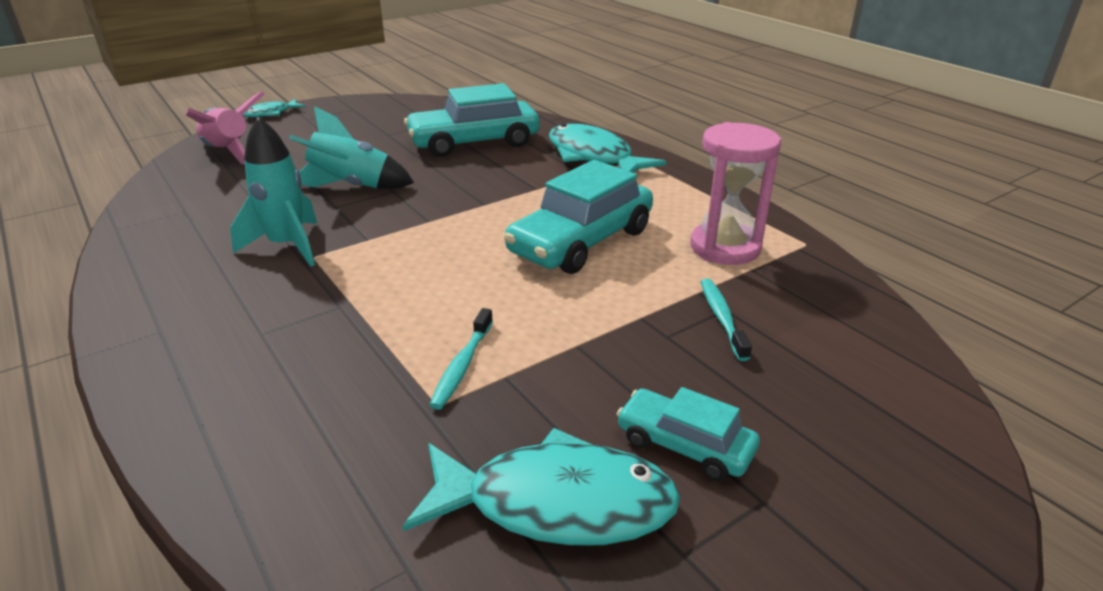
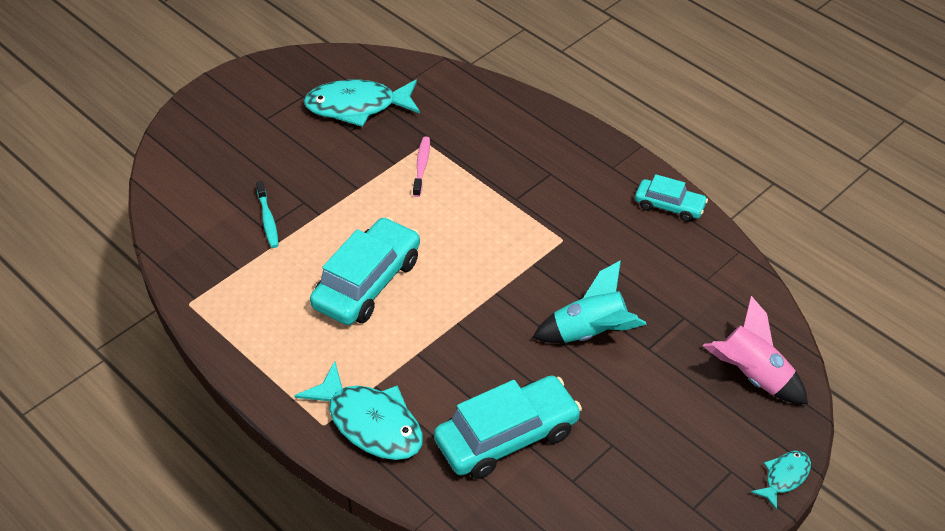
camera: 170 degrees right, 15 degrees up
(287, 246) = (590, 248): turquoise rocket -> none
(462, 366) = (421, 166): turquoise toothbrush -> pink toothbrush
(685, 445) = (299, 138): turquoise car -> turquoise car (669, 206)
(725, 247) = (254, 291): pink hourglass -> none

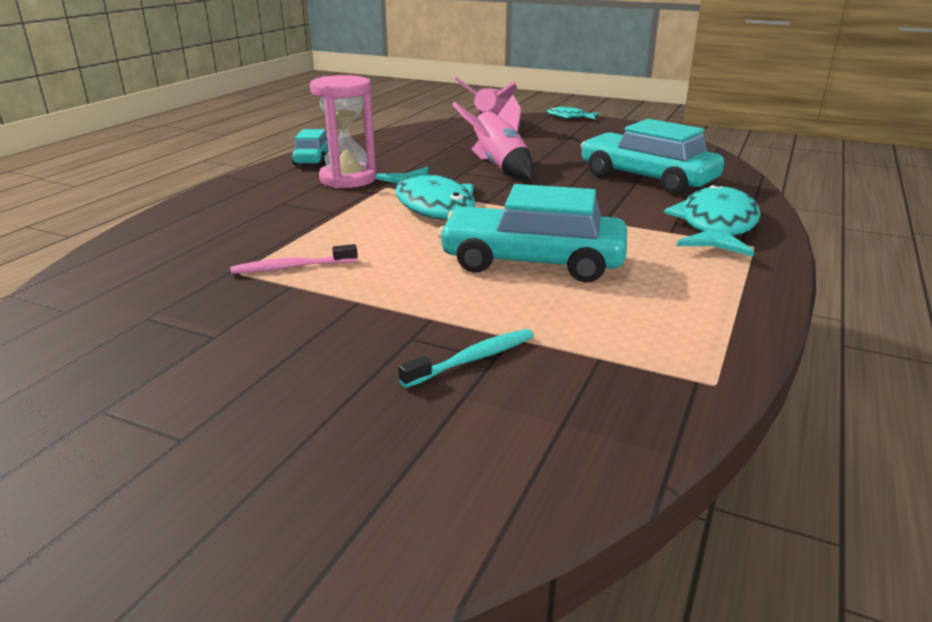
camera: 110 degrees left, 20 degrees down
(357, 106) = (144, 342): turquoise fish -> turquoise fish (432, 205)
(590, 333) = (499, 167): turquoise rocket -> pink rocket
(595, 219) = (348, 179): none -> pink hourglass

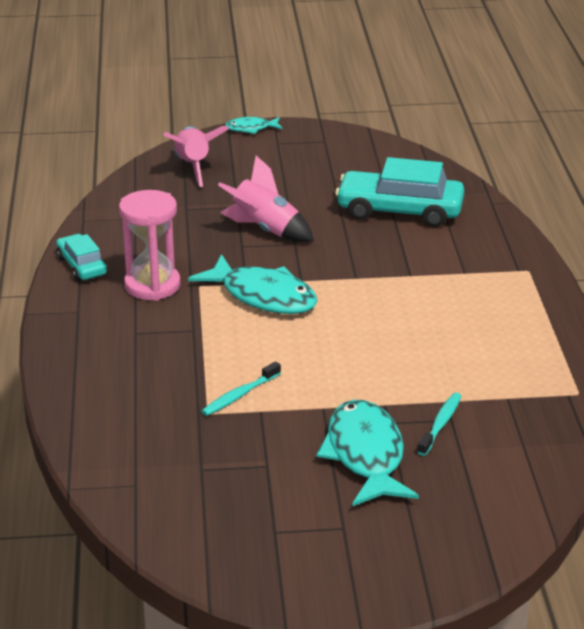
camera: 30 degrees left, 5 degrees up
(292, 267) = (239, 395): pink toothbrush -> turquoise toothbrush
(532, 262) = (399, 334): turquoise car -> none
(716, 226) = (491, 256): turquoise fish -> turquoise fish (365, 455)

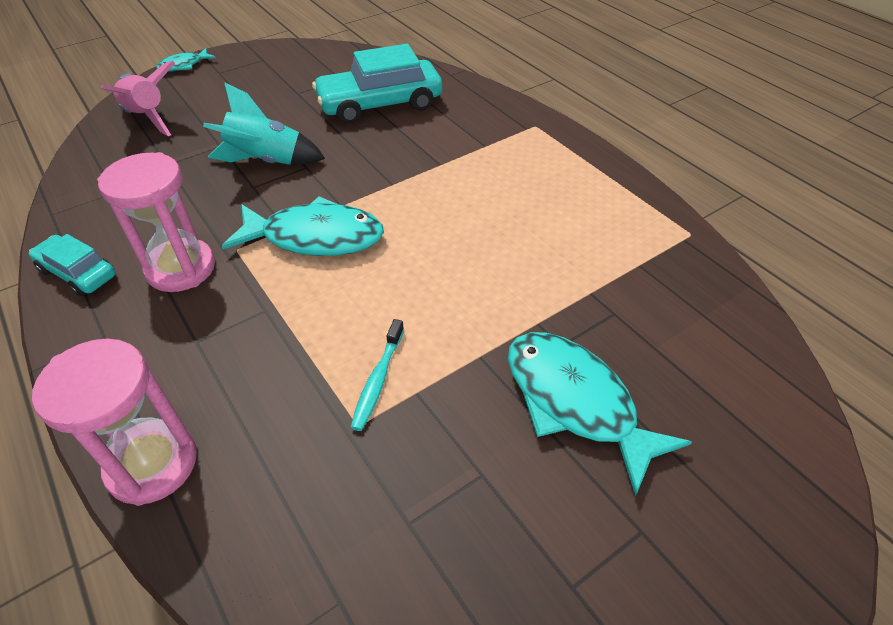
camera: 30 degrees left, 15 degrees up
(71, 386) = (152, 464): none -> pink hourglass
(265, 230) = (266, 161): pink rocket -> turquoise rocket
(440, 424) = (611, 324): turquoise toothbrush -> none

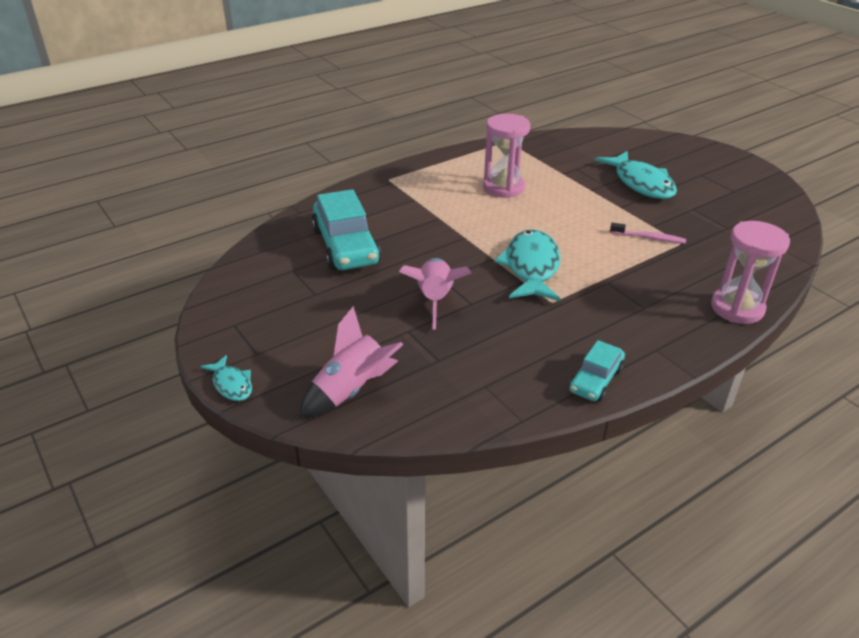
camera: 90 degrees left, 10 degrees down
(181, 268) = (577, 325): pink hourglass -> pink hourglass (503, 188)
(266, 161) = (435, 300): turquoise rocket -> pink rocket
(378, 380) = (649, 238): turquoise toothbrush -> pink toothbrush
(575, 402) = (641, 183): turquoise fish -> turquoise fish turned 75 degrees counterclockwise

